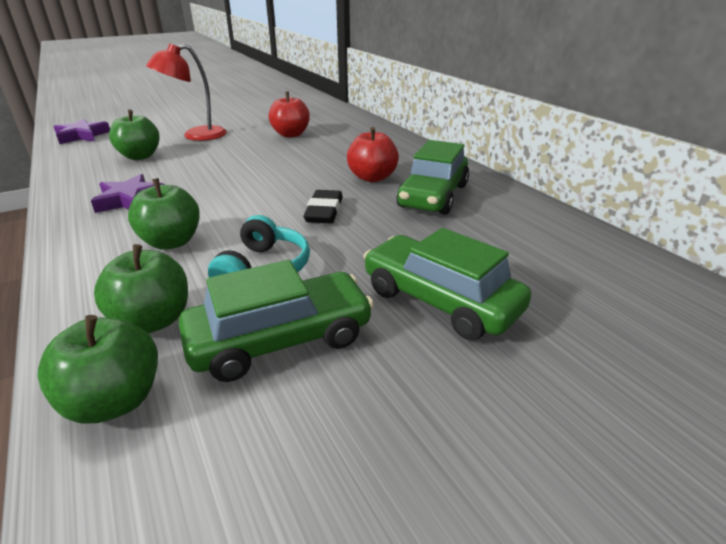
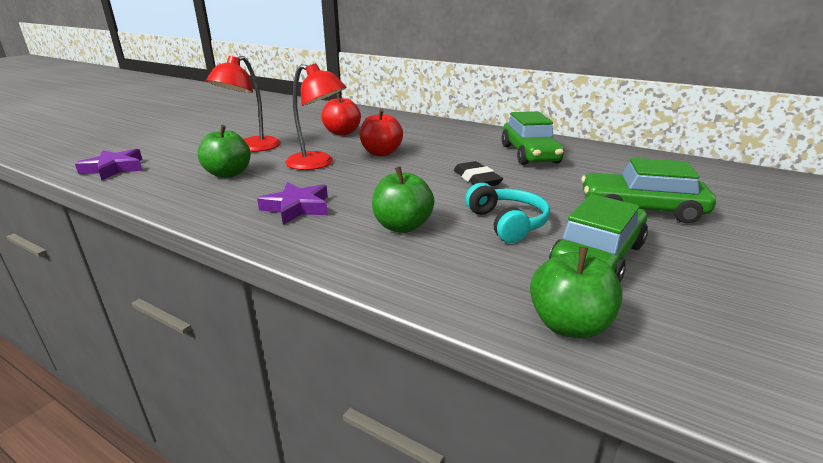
camera: 30 degrees left, 5 degrees down
(153, 320) = (496, 275): green apple -> none
(217, 162) = (318, 164): none -> red lamp
(372, 178) = (467, 151): red apple -> red apple (381, 153)

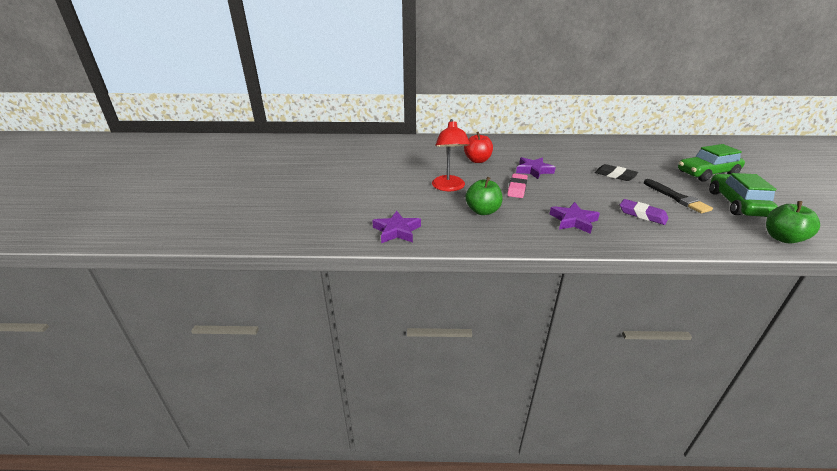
camera: 30 degrees left, 5 degrees up
(318, 164) = (517, 188): red lamp -> pink eraser
(381, 153) = (533, 170): red apple -> purple star
(402, 226) = (642, 215): green apple -> purple eraser
(507, 223) = (677, 198): turquoise headphones -> black brush
(529, 154) = (605, 151): green car -> none

